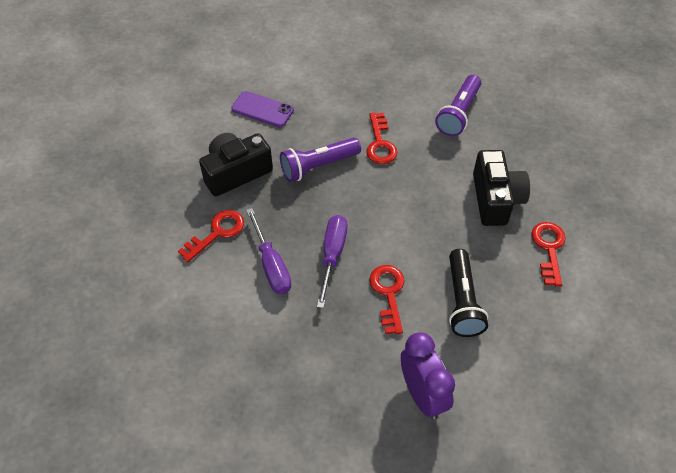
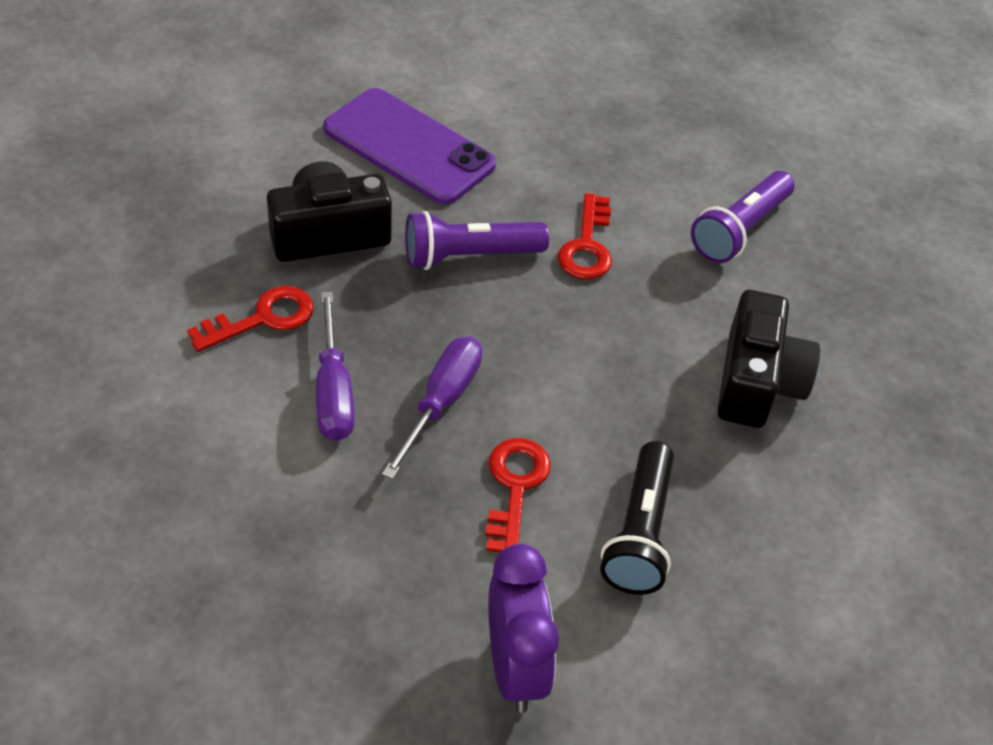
camera: 10 degrees right, 5 degrees down
(262, 109) = (408, 147): purple phone -> purple phone, size x1.67
(549, 249) = (824, 487): red key -> none

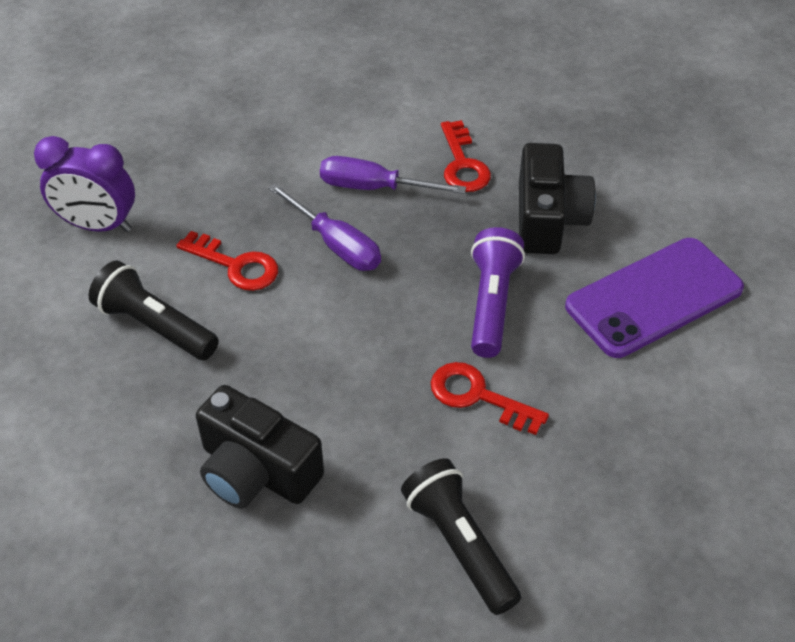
camera: 115 degrees right, 0 degrees up
(740, 230) = (460, 545): purple flashlight -> black flashlight

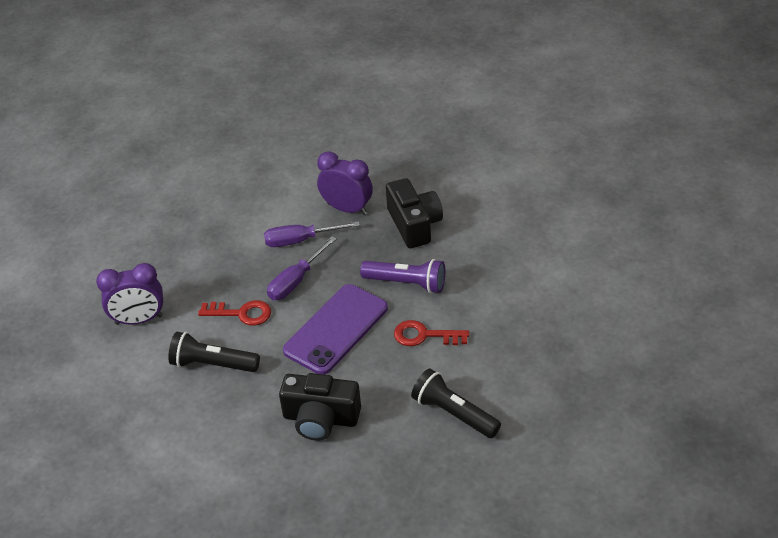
camera: 20 degrees left, 5 degrees down
(336, 244) = (296, 281): purple screwdriver -> purple screwdriver turned 105 degrees clockwise
(462, 164) = (347, 209): red key -> purple clock
(492, 304) = (406, 283): purple flashlight -> purple flashlight turned 120 degrees clockwise
(654, 297) = (496, 249): purple phone -> purple phone (336, 329)

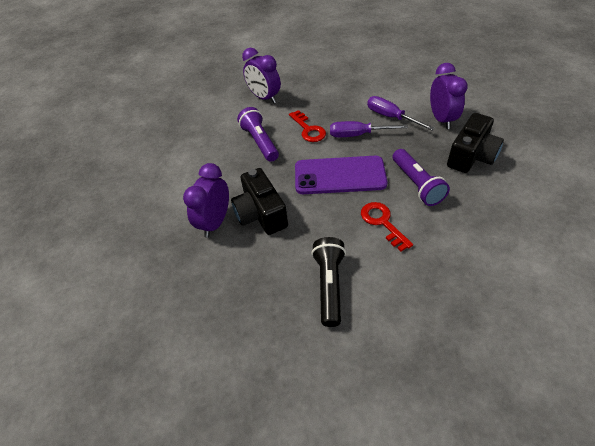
camera: 55 degrees right, 5 degrees up
(213, 364) = (260, 142): black flashlight -> purple flashlight
(293, 462) = (215, 222): none -> purple clock

